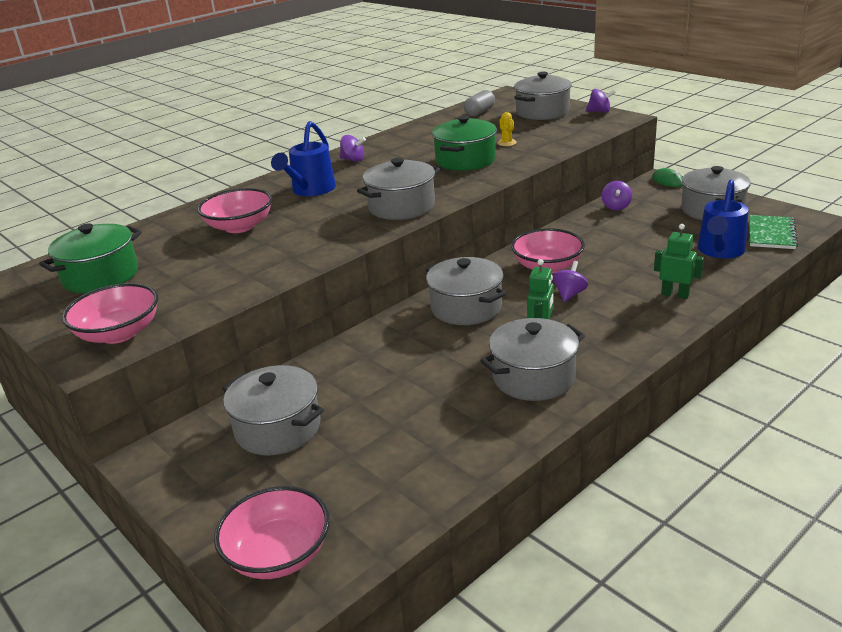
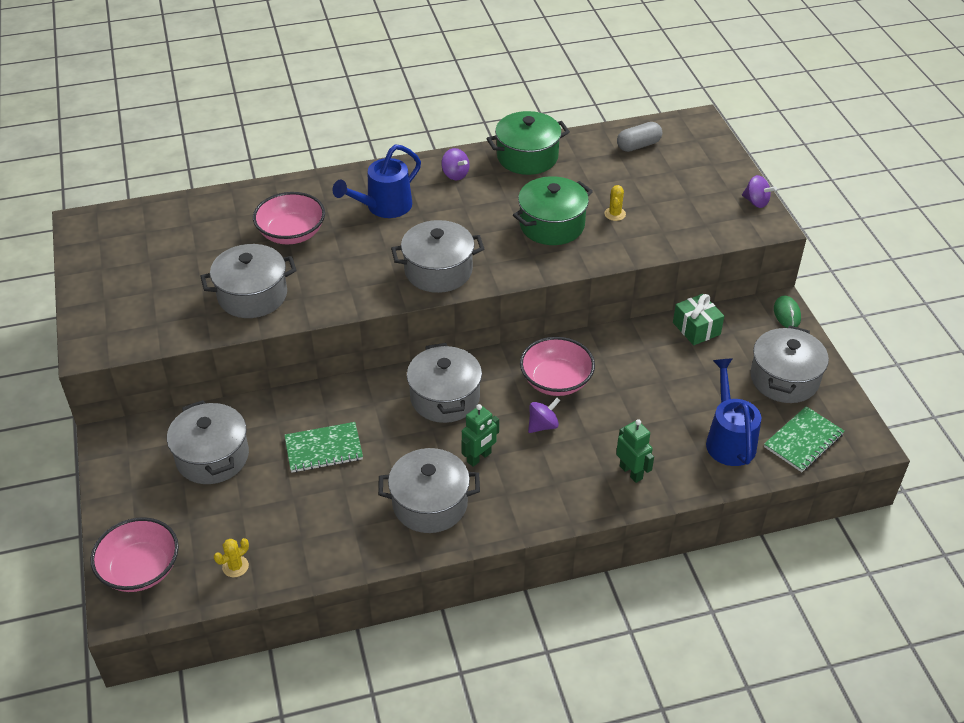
camera: 25 degrees right, 15 degrees up
(101, 276) = (151, 250): green pot -> green pot (527, 157)
(119, 333) = (125, 329): pink bowl -> none
(388, 504) = (235, 566): none -> yellow cactus
(390, 380) = (323, 449): none -> green notebook
(542, 112) = (699, 175): grey pot -> grey pot (252, 295)
(616, 207) = (696, 328): purple spinning top -> green gift
(719, 251) = (729, 439): blue watering can -> blue watering can turned 120 degrees clockwise

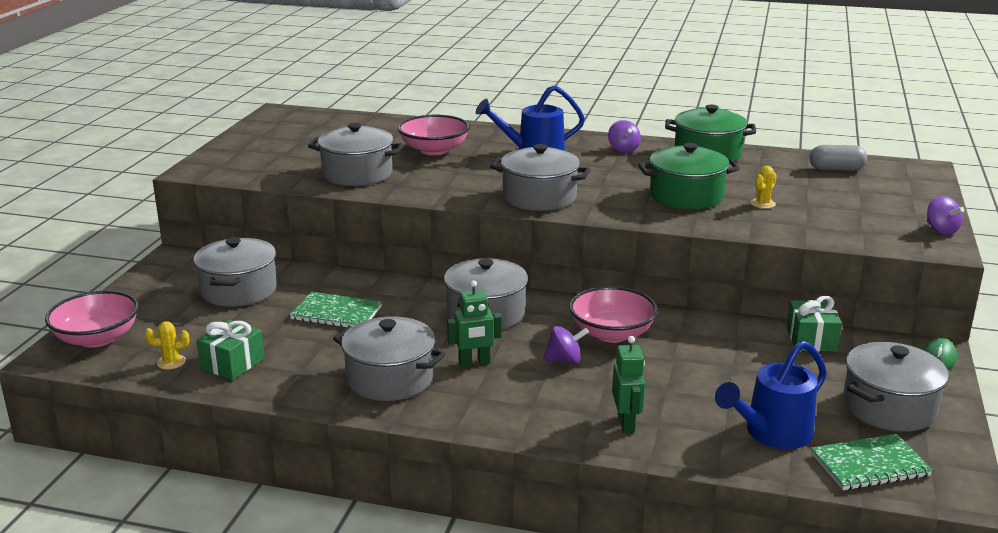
camera: 30 degrees right, 20 degrees down
(289, 544) = (232, 363): none -> green gift
(729, 439) = (771, 434): blue watering can -> blue watering can turned 150 degrees counterclockwise

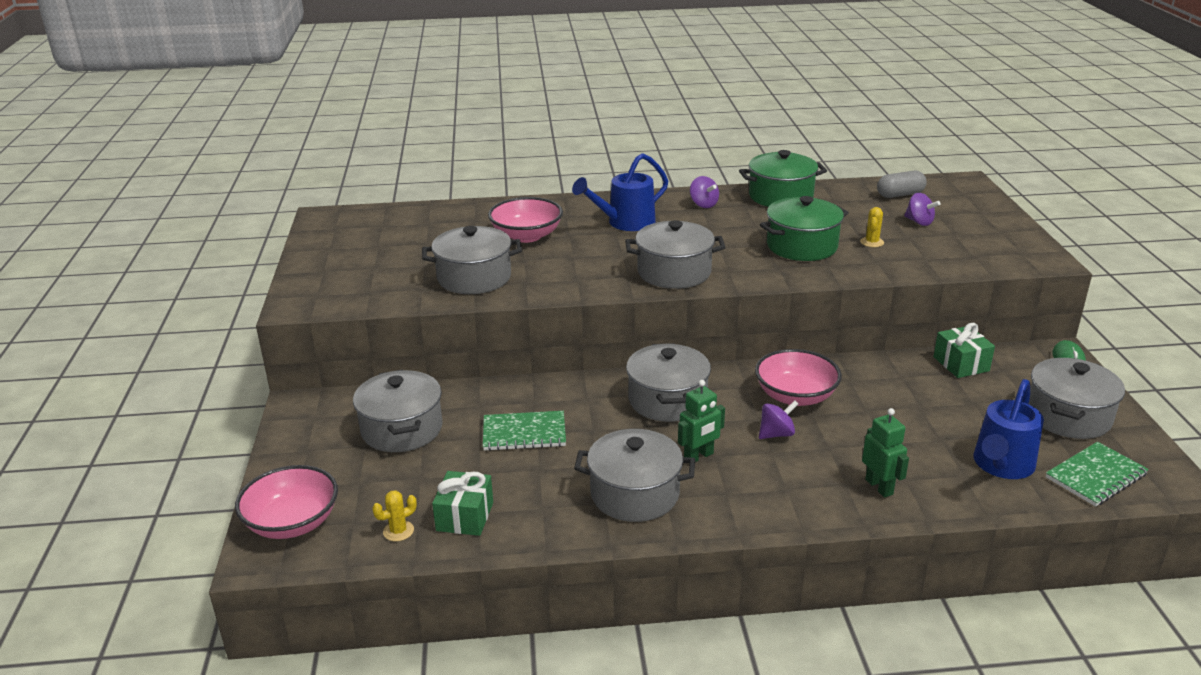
camera: 20 degrees left, 5 degrees up
(941, 230) = (1031, 242): purple spinning top -> purple spinning top (919, 222)

